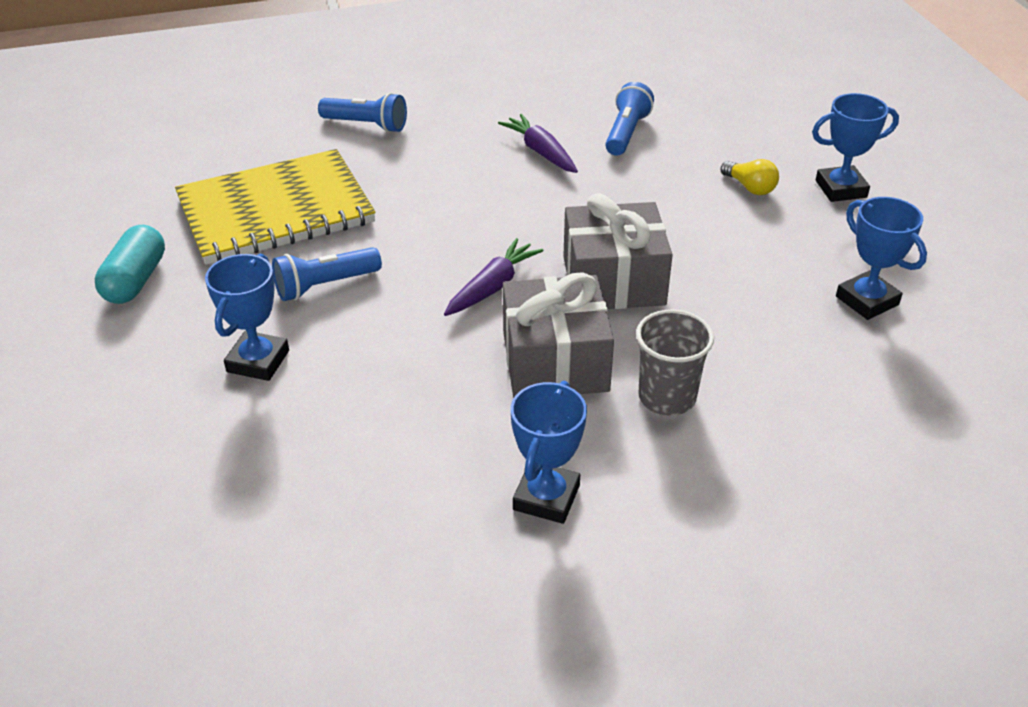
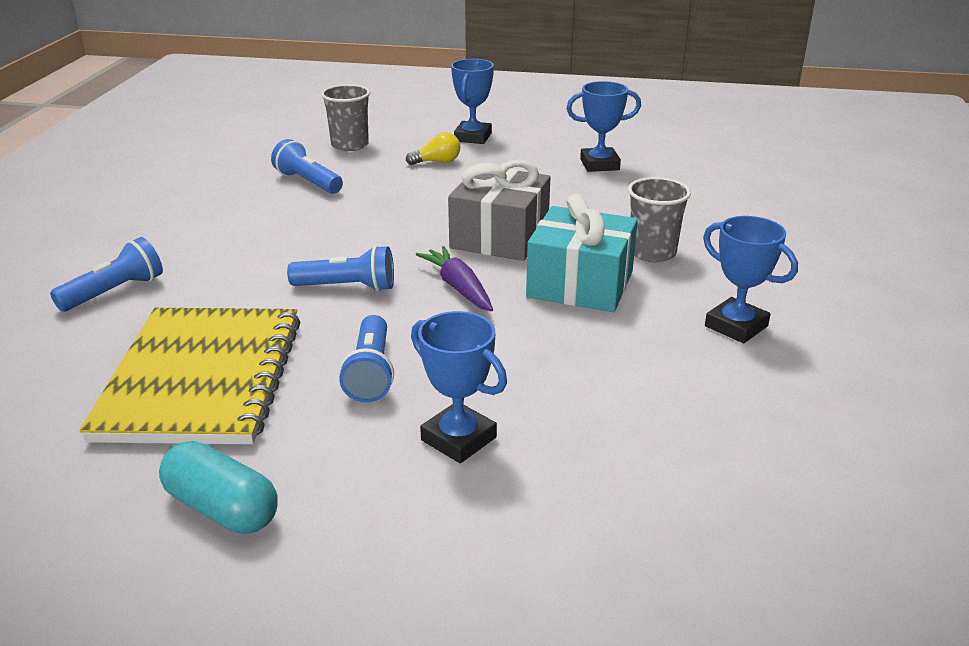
camera: 65 degrees left, 10 degrees down
(449, 226) = (347, 287): none -> blue flashlight
(541, 152) = (287, 221): purple carrot -> none
(555, 361) = (580, 284): grey gift -> turquoise gift
(732, 124) = (350, 145): none -> grey cup

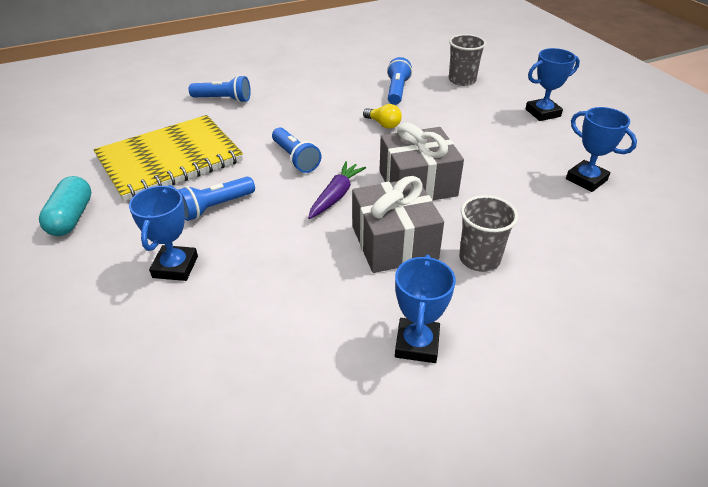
camera: 55 degrees right, 10 degrees up
(437, 162) = (486, 117): yellow light bulb -> yellow light bulb (383, 124)
(580, 284) = (394, 242): turquoise gift -> grey gift

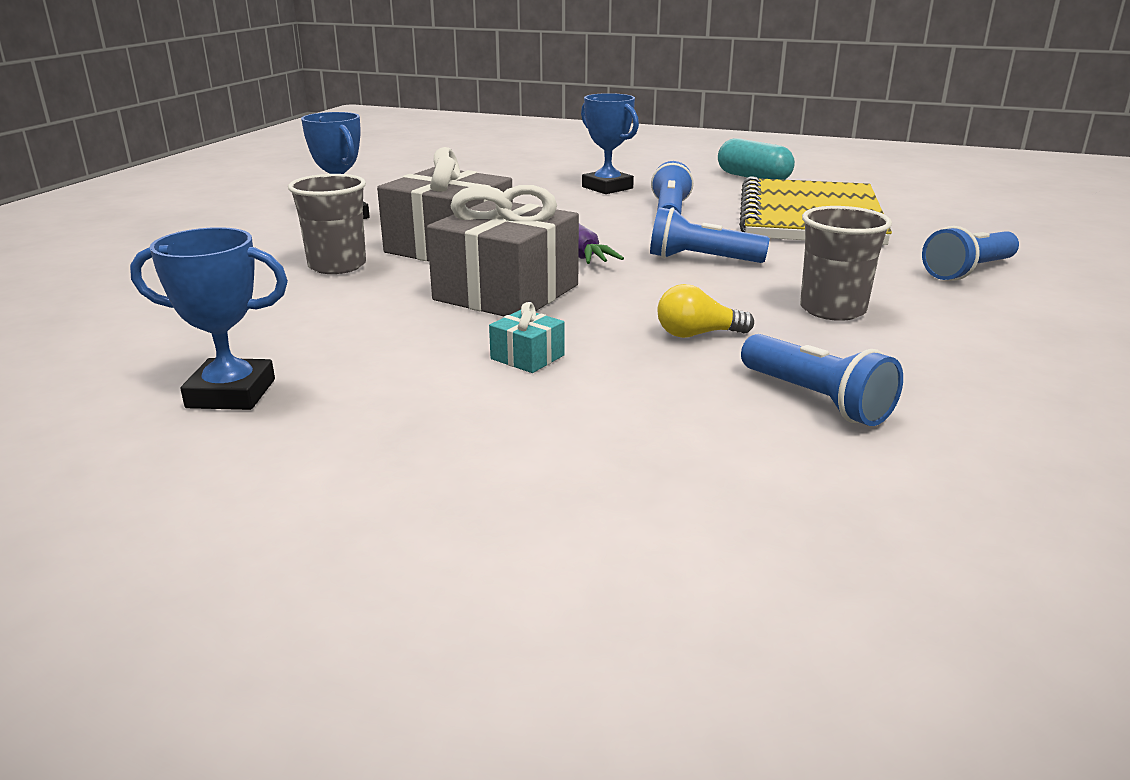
camera: 135 degrees right, 15 degrees down
(458, 144) = (527, 357): none -> turquoise gift
(462, 80) = (761, 505): grey cup -> grey cup (832, 310)
(542, 113) = (433, 505): blue trophy -> none

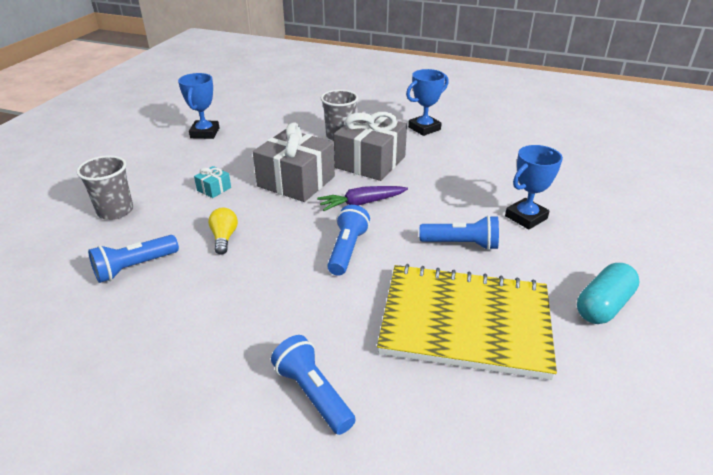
camera: 90 degrees right, 10 degrees up
(832, 310) = (246, 295): grey cup -> grey cup (115, 211)

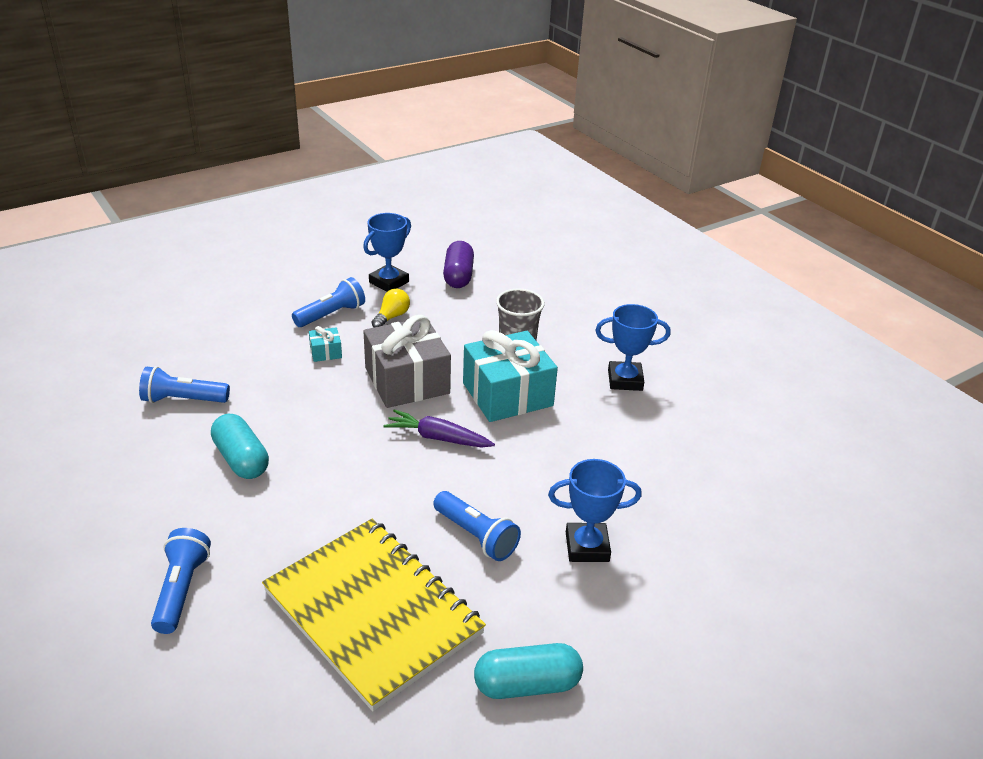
camera: 35 degrees right, 0 degrees up
(115, 211) = (225, 336): grey cup -> none
(224, 238) = (277, 409): yellow light bulb -> yellow light bulb (392, 317)
(240, 282) = (241, 459): none -> turquoise capsule
(249, 113) = (458, 276): none -> purple capsule
(347, 250) = (363, 479): blue flashlight -> blue flashlight (331, 315)
(370, 162) = (507, 394): grey gift -> turquoise gift

